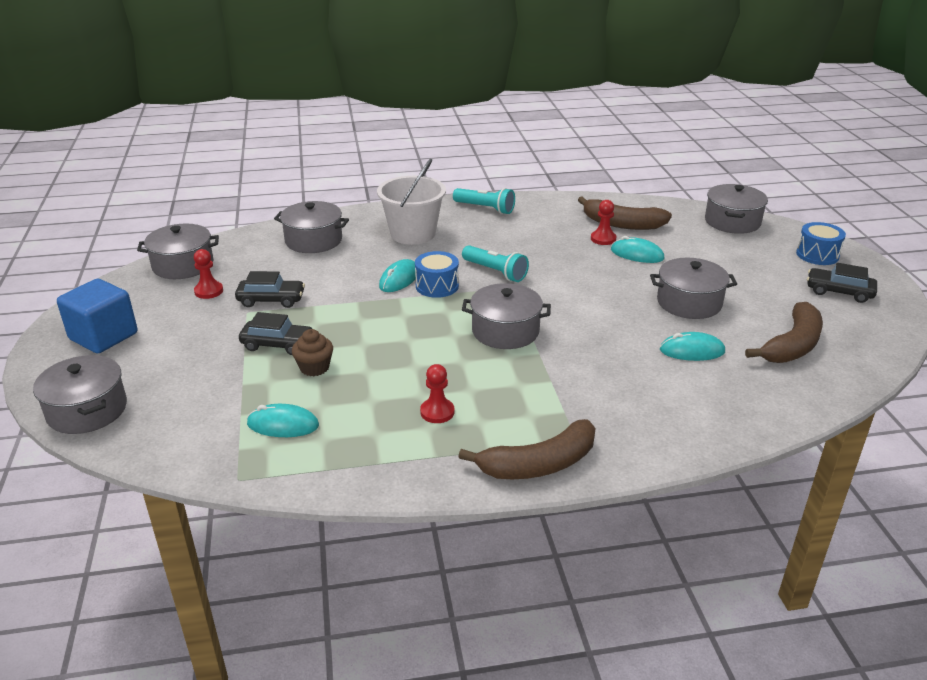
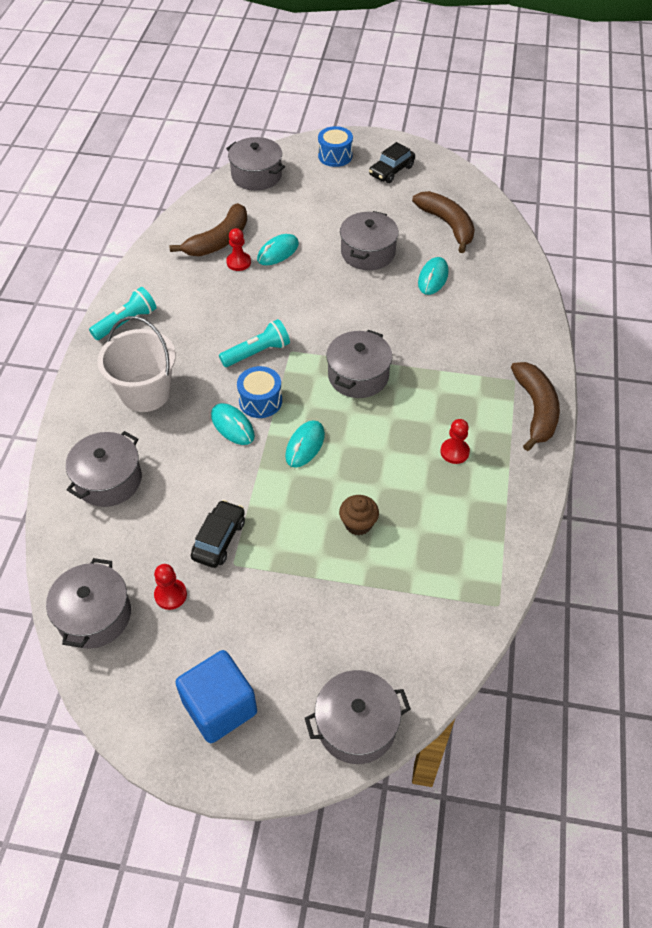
camera: 70 degrees left, 20 degrees up
(278, 344) = (306, 546): black car -> none
(283, 425) = (435, 562): turquoise mouse -> turquoise mouse (305, 445)

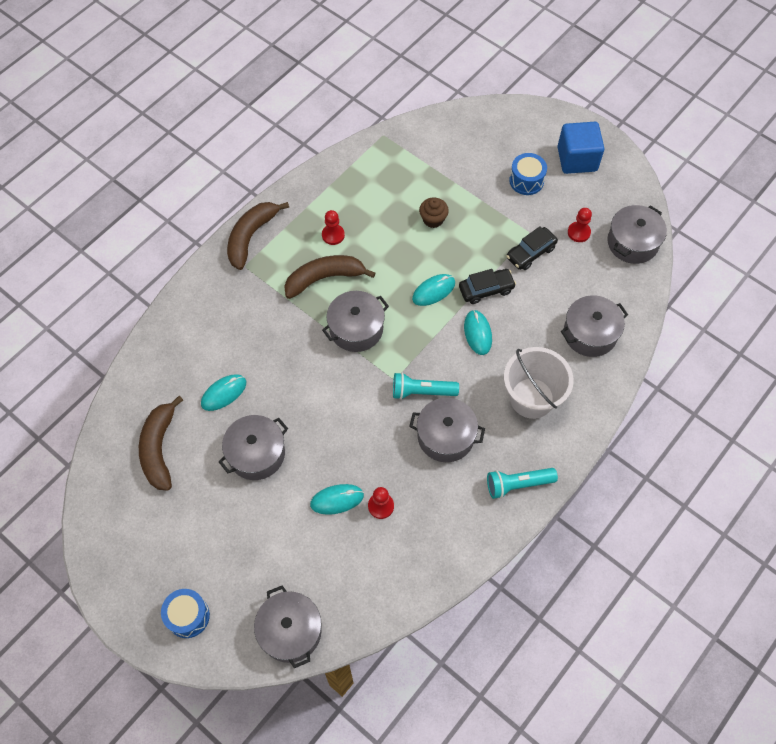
camera: 150 degrees left, 10 degrees up
(219, 240) = (383, 547): brown banana -> brown banana (324, 278)
(260, 401) = (445, 344): blue drum -> blue drum (526, 181)
(356, 725) = (505, 118): grey pot -> grey pot (445, 436)
(391, 171) = (149, 556): black car -> black car (486, 289)

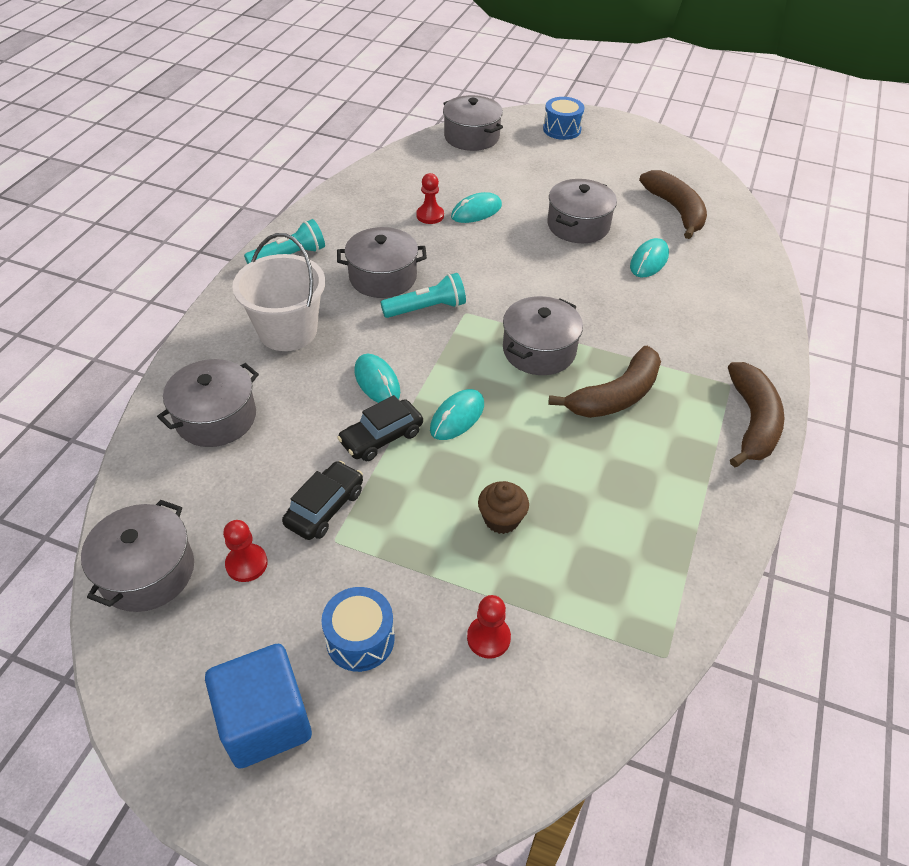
camera: 160 degrees right, 15 degrees down
(333, 235) = (640, 454): red pawn -> red pawn (488, 638)

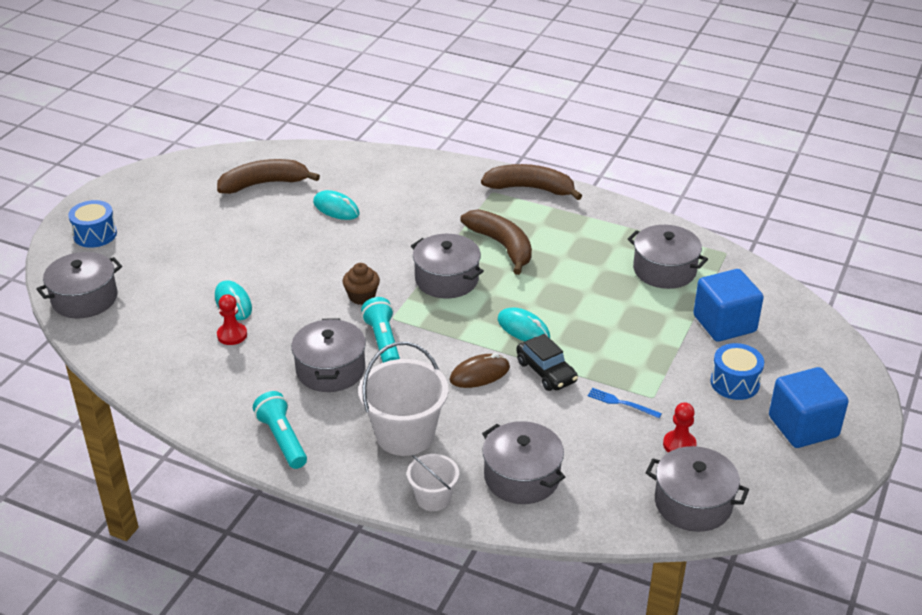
camera: 85 degrees left, 10 degrees down
(198, 354) = (433, 498): none -> white bucket
(325, 507) = (621, 403): black car -> blue fork
(377, 382) = (479, 374): turquoise mouse -> brown mouse
(488, 638) = (724, 324): red pawn -> blue cube
(501, 519) = (626, 312): brown cupcake -> brown cupcake (362, 296)
(578, 225) = (273, 241): grey pot -> grey pot (664, 270)

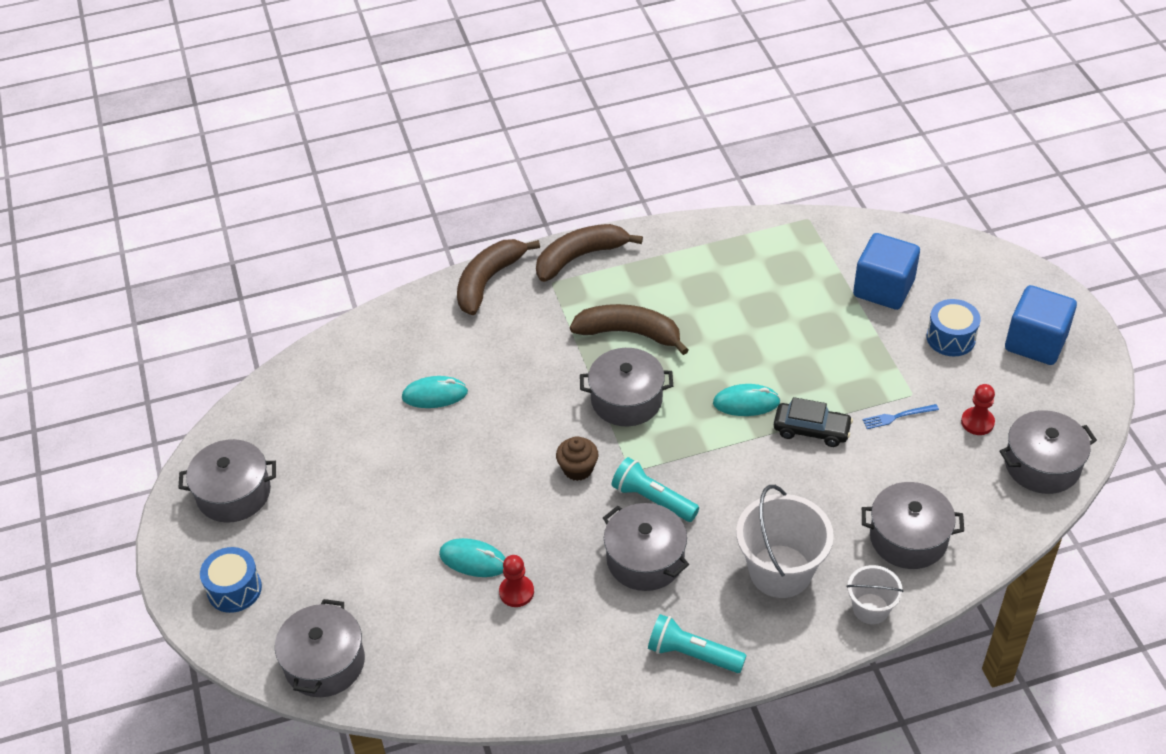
camera: 40 degrees left, 10 degrees up
(264, 184) = (329, 415): brown banana -> brown banana (488, 281)
(479, 374) = (766, 471): brown mouse -> none
(664, 270) = (783, 268): grey pot -> grey pot (234, 493)

